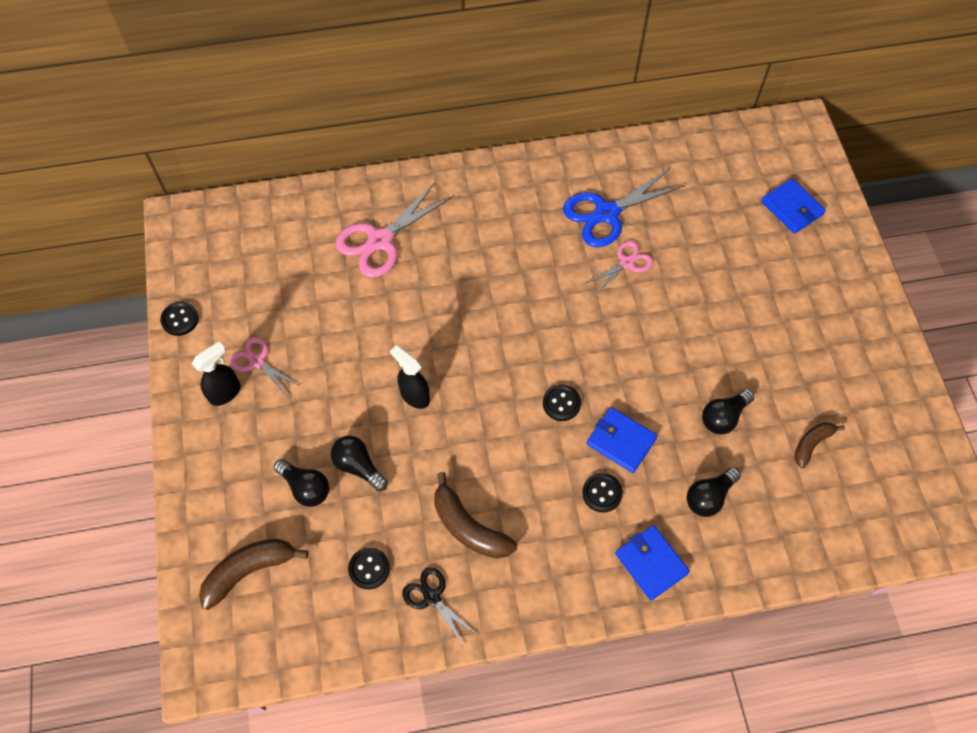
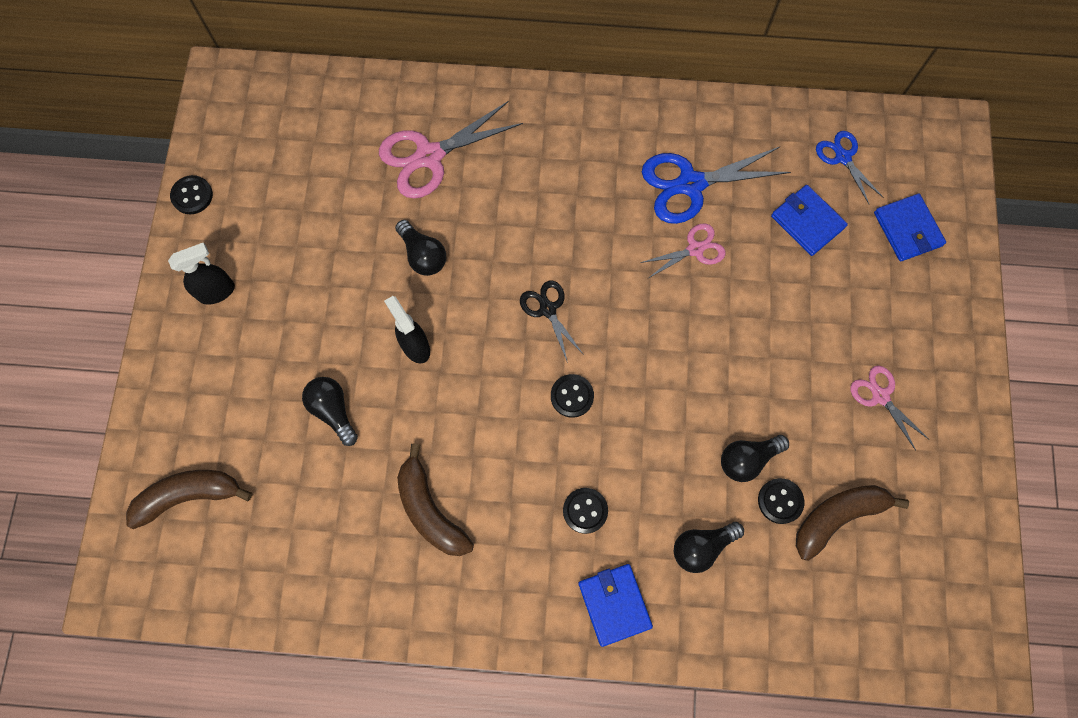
camera: 15 degrees right, 10 degrees up
(257, 361) = (259, 264): pink scissors -> pink scissors (880, 396)
(306, 487) = (272, 420): black light bulb -> black light bulb (423, 255)
(369, 568) = (312, 527): black button -> black button (780, 501)
(432, 597) = (369, 577): black scissors -> black scissors (548, 309)
(621, 441) = (624, 457): blue wallet -> blue wallet (807, 222)
(722, 165) = (843, 157): none -> blue scissors
(811, 444) = (837, 517): brown banana -> brown banana, size x1.62

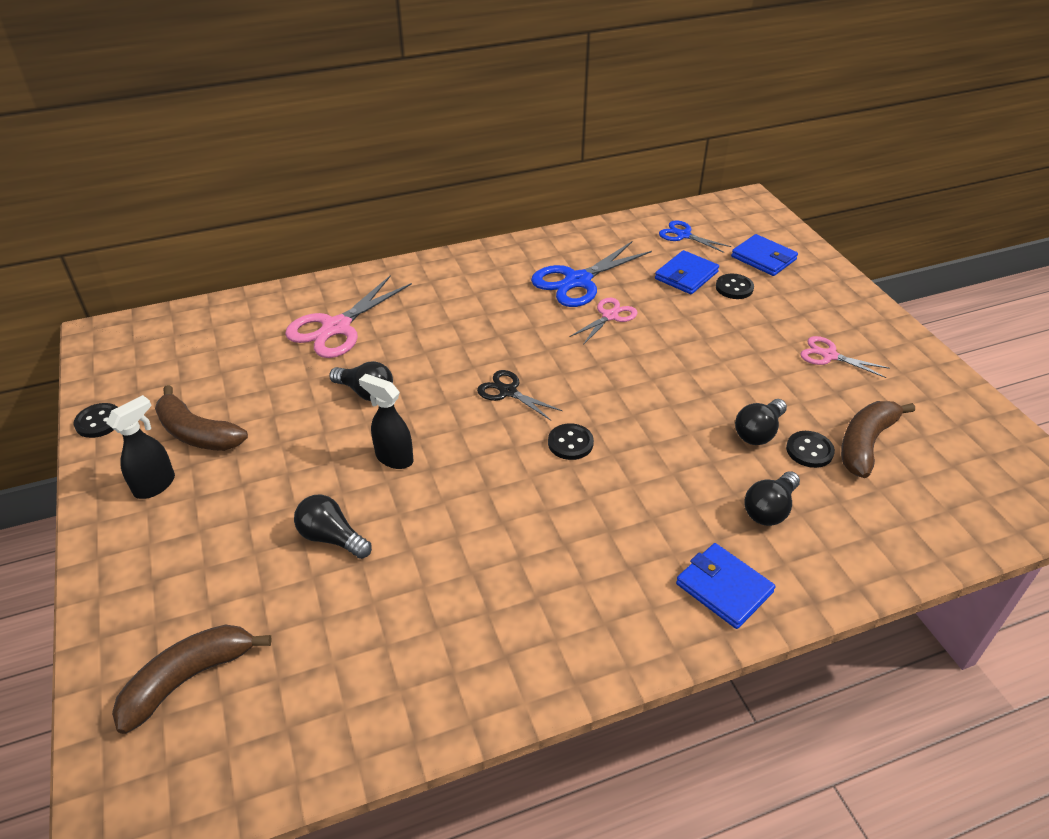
camera: 25 degrees left, 30 degrees down
(430, 510) = (483, 583): brown banana -> brown banana (197, 433)
(585, 510) = (641, 523): black button -> black button (734, 288)
(807, 222) = (686, 275): blue wallet -> blue wallet turned 75 degrees counterclockwise

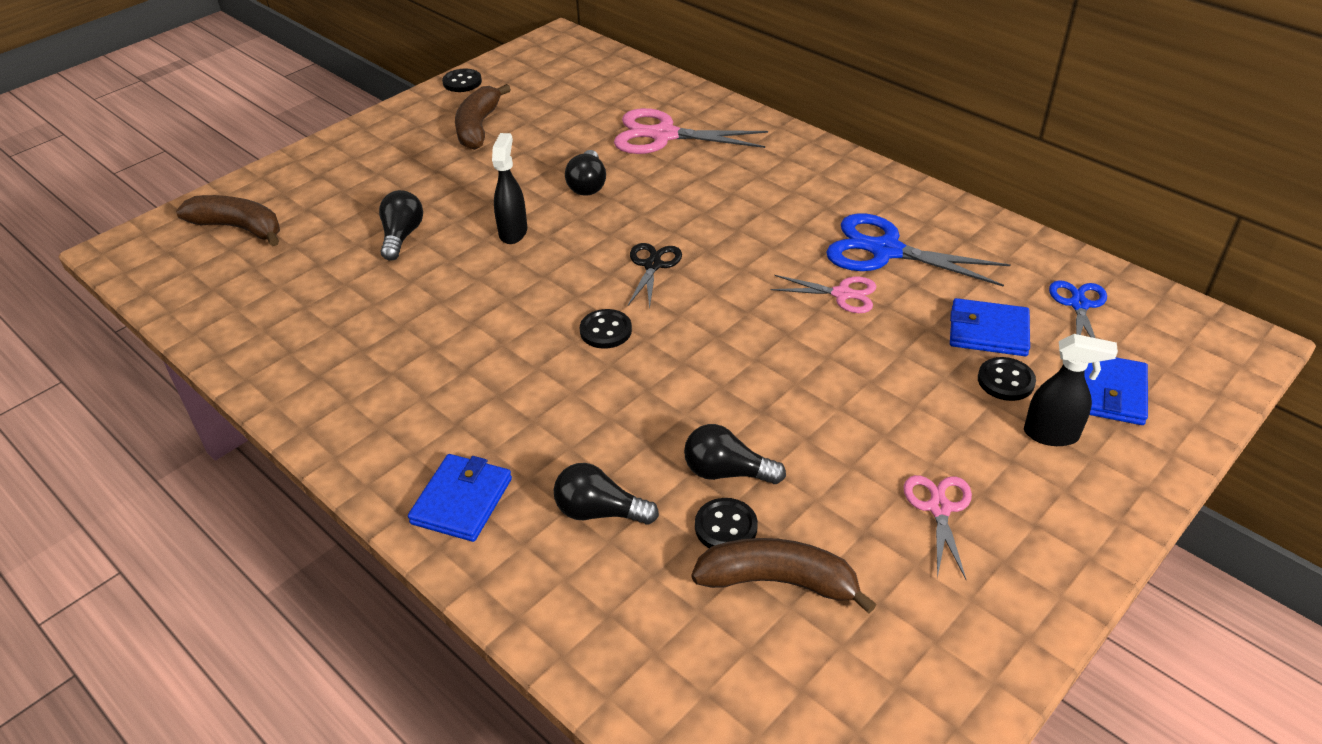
camera: 65 degrees right, 0 degrees up
(155, 485) = (412, 134): black spray bottle -> black spray bottle (1051, 435)

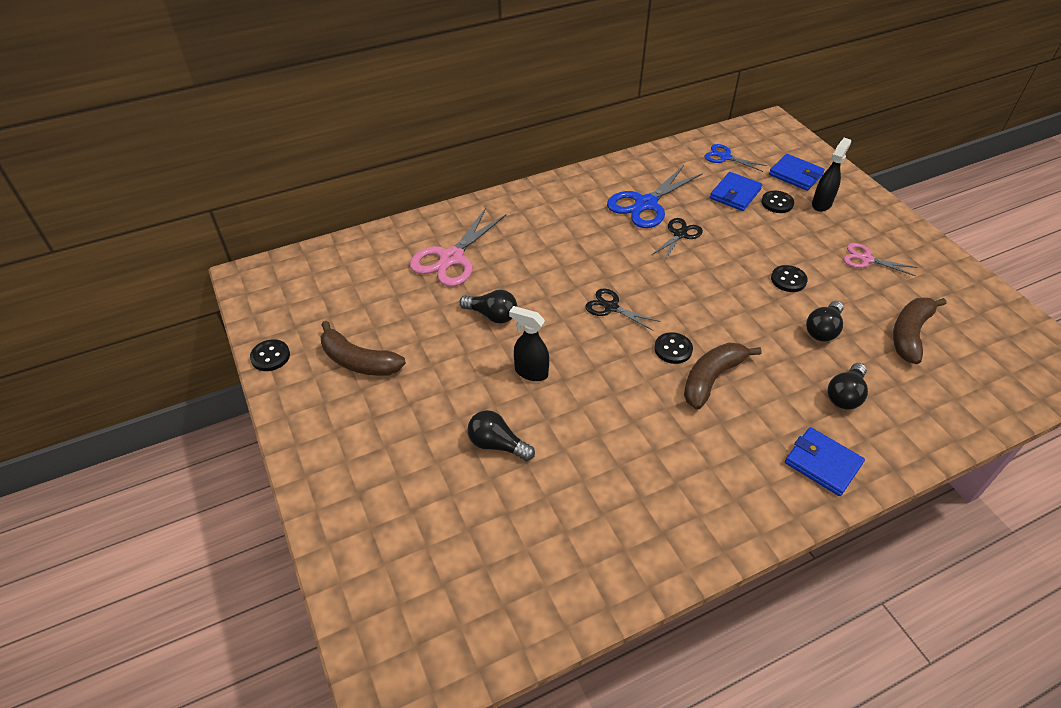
camera: 70 degrees left, 5 degrees up
(239, 228) = (412, 572): brown banana -> brown banana (711, 378)
(726, 527) = (866, 343): black button -> black button (788, 280)
(842, 294) = (680, 234): pink scissors -> black scissors

